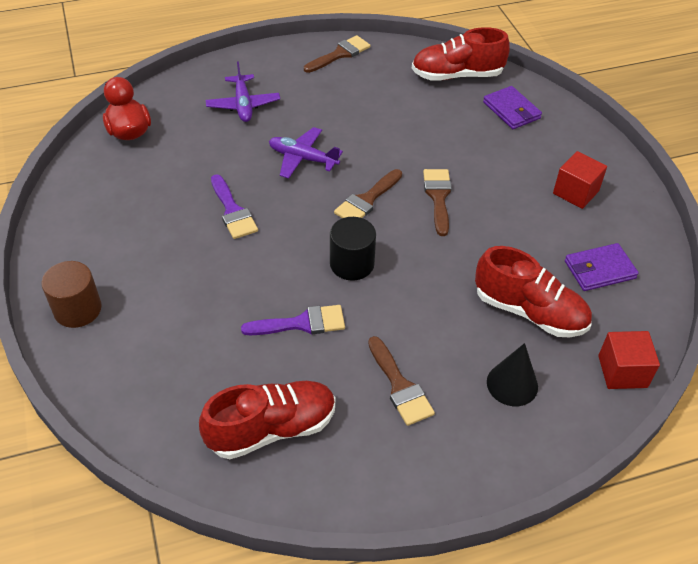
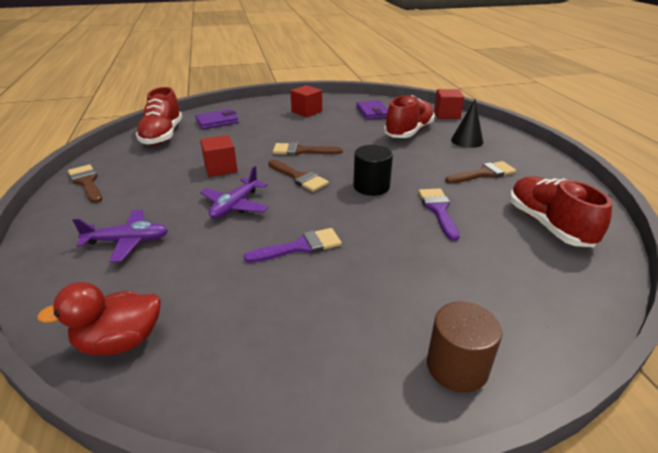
camera: 85 degrees left, 15 degrees down
(381, 135) = (220, 168): none -> red cube

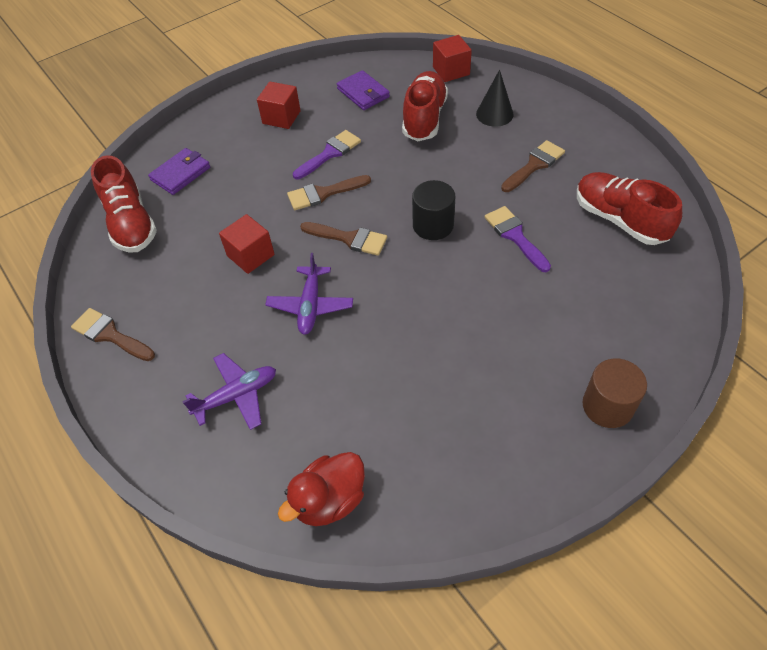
camera: 20 degrees left, 20 degrees up
(300, 247) = (413, 334): purple brush -> purple brush (330, 153)

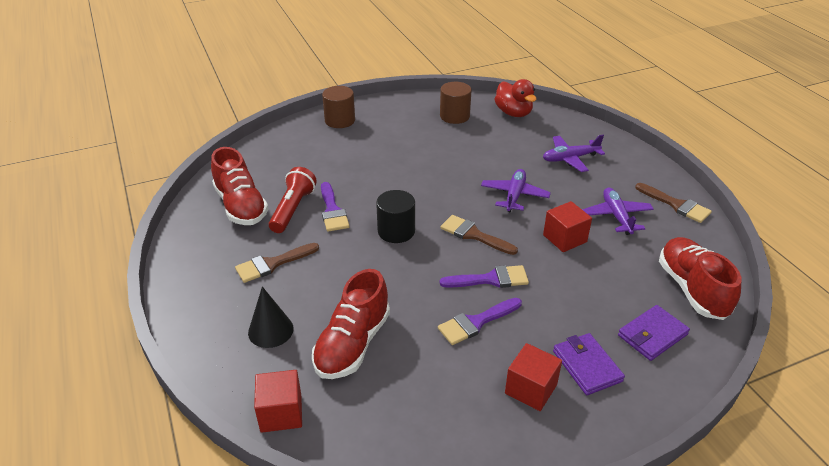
camera: 170 degrees left, 15 degrees down
(188, 300) = (616, 216): none -> purple plane
(323, 193) = (491, 279): brown brush -> purple brush
(329, 500) = (513, 113): red duck -> red duck turned 90 degrees clockwise
(363, 93) = (414, 403): purple wallet -> purple wallet (586, 366)
(428, 465) = (454, 116): none -> brown cylinder
(560, 228) = (293, 209): none -> red flashlight

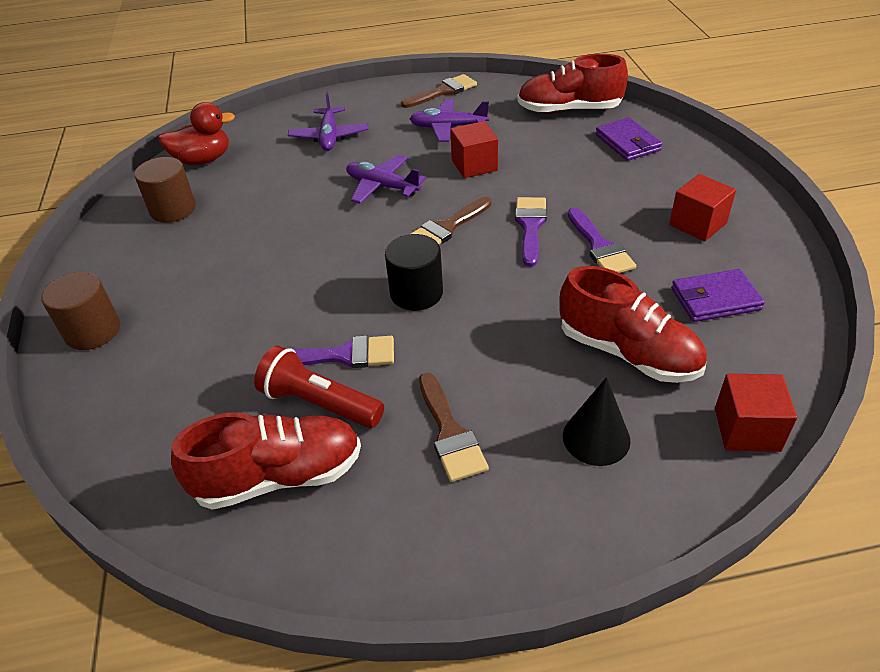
camera: 75 degrees left, 5 degrees up
(586, 366) = (666, 186): purple wallet -> purple wallet (715, 299)

